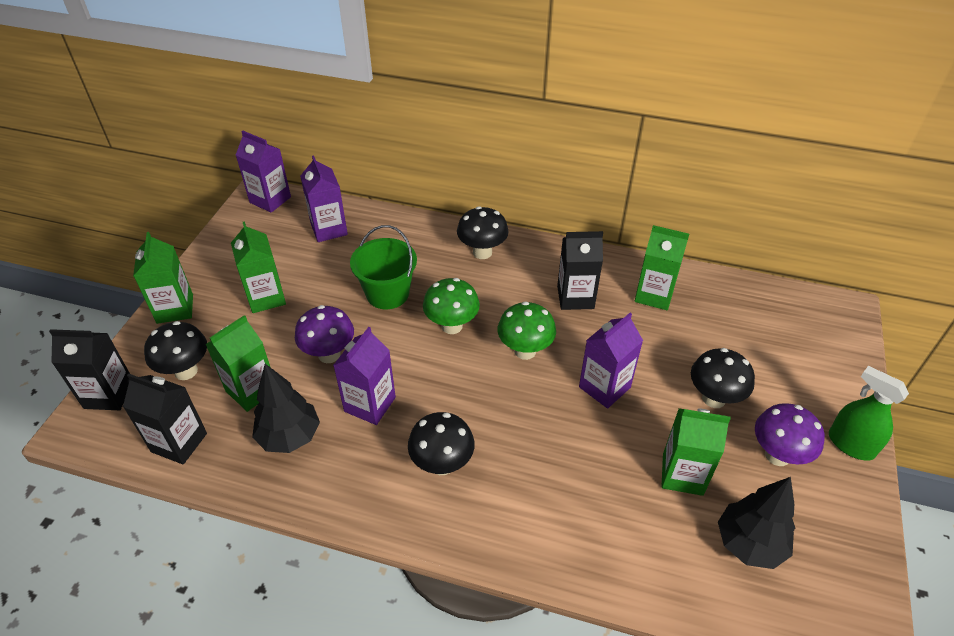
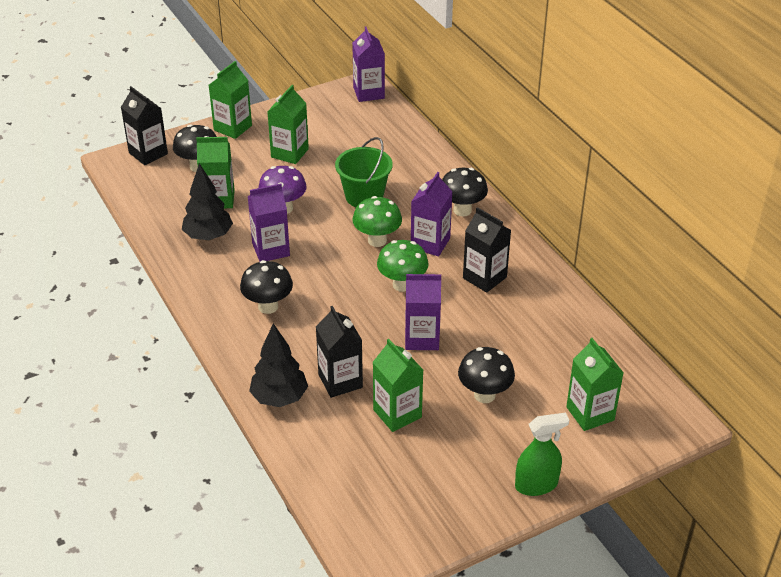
camera: 45 degrees right, 5 degrees down
(179, 442) = (153, 201): black carton -> black carton (340, 381)
(329, 229) = (381, 134): purple carton -> purple carton (430, 243)
(654, 295) = (544, 313): green carton -> green carton (590, 413)
(749, 544) = (381, 472): black tree -> black tree (279, 398)
(777, 455) = (475, 451): purple mushroom -> none
(850, 444) = (536, 485): green spray bottle -> green spray bottle turned 75 degrees clockwise

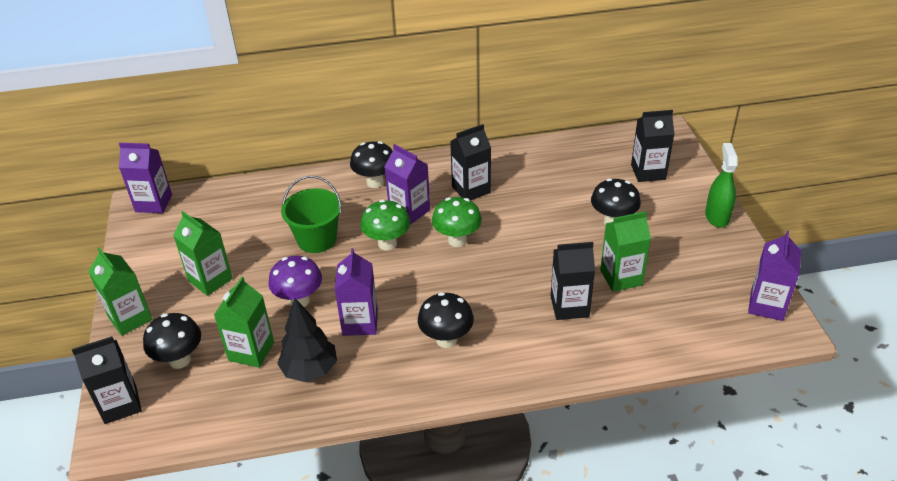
camera: 70 degrees left, 0 degrees up
(279, 398) = (579, 353): black tree -> none
(422, 338) = (532, 243): purple carton -> purple carton (766, 305)
(590, 413) = (648, 172): green carton -> black carton

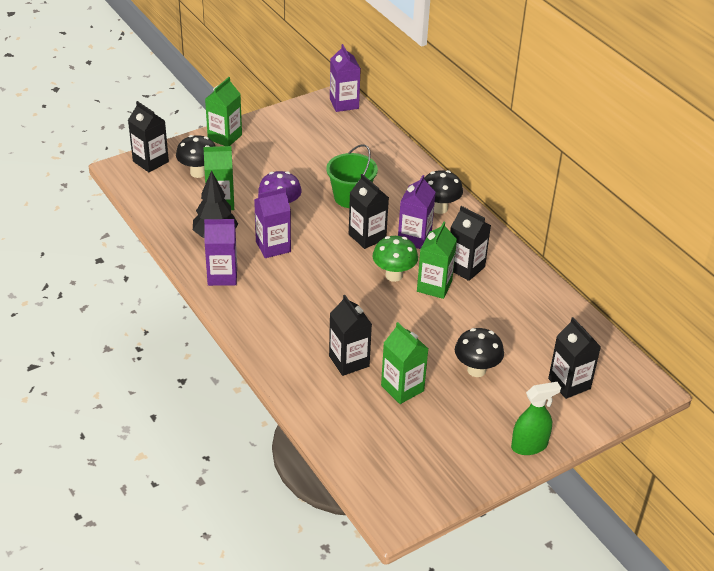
camera: 65 degrees right, 0 degrees up
(210, 280) = (279, 159): green carton -> green carton (434, 286)
(387, 244) = (367, 236): green mushroom -> black carton
(446, 340) = (277, 297): black mushroom -> none
(766, 305) = (417, 496): purple carton -> purple carton (222, 276)

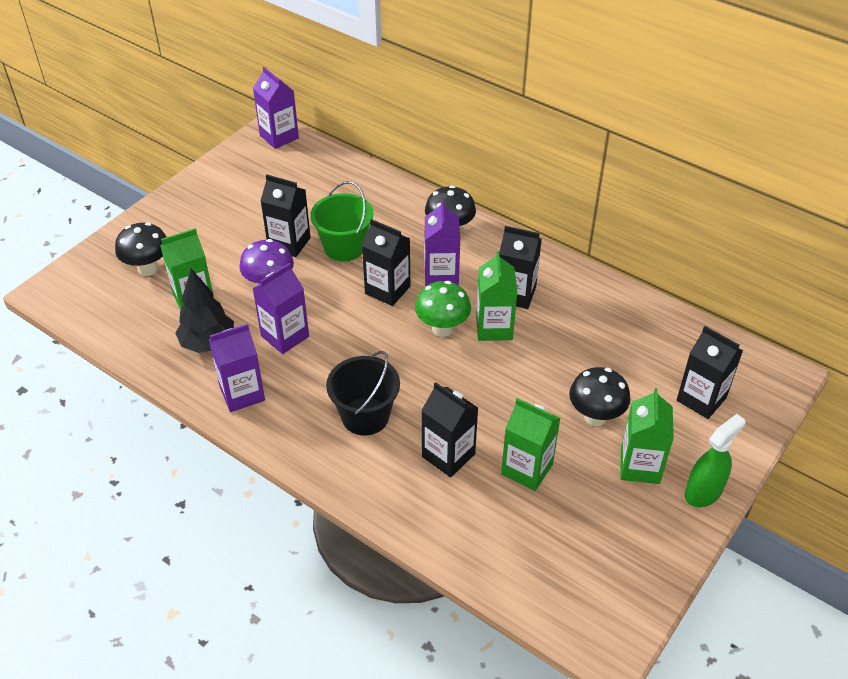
camera: 20 degrees left, 5 degrees up
(150, 161) = (82, 271): black carton -> black carton (289, 243)
(225, 137) = (159, 215): green carton -> green carton (640, 466)
(302, 317) = (365, 416): none -> black bucket

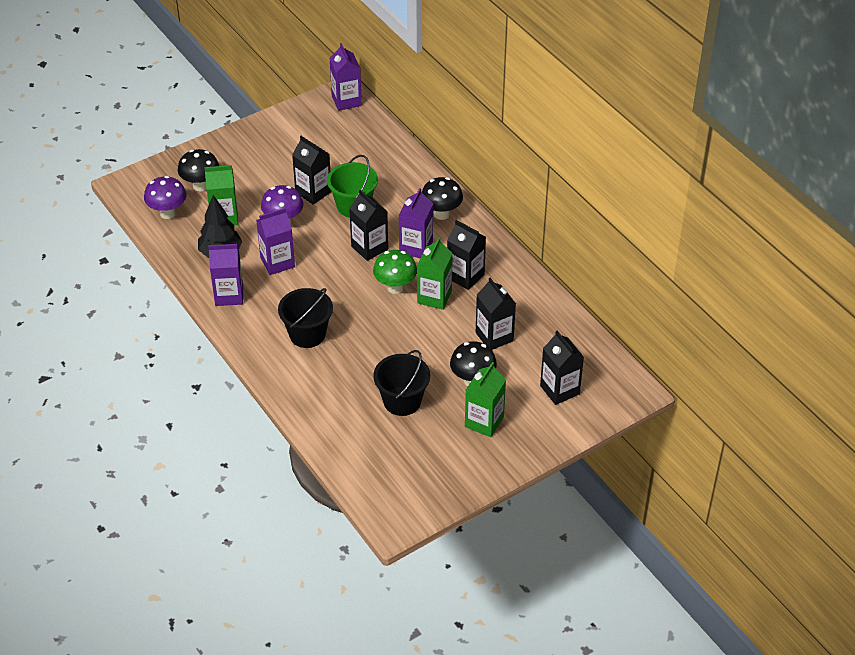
camera: 20 degrees right, 0 degrees up
(119, 311) = (168, 213): none -> purple mushroom
(448, 455) = (352, 376): black carton -> black carton (494, 337)
(527, 469) = (402, 401): green carton -> black bucket
(703, 492) = (519, 451): green spray bottle -> none

